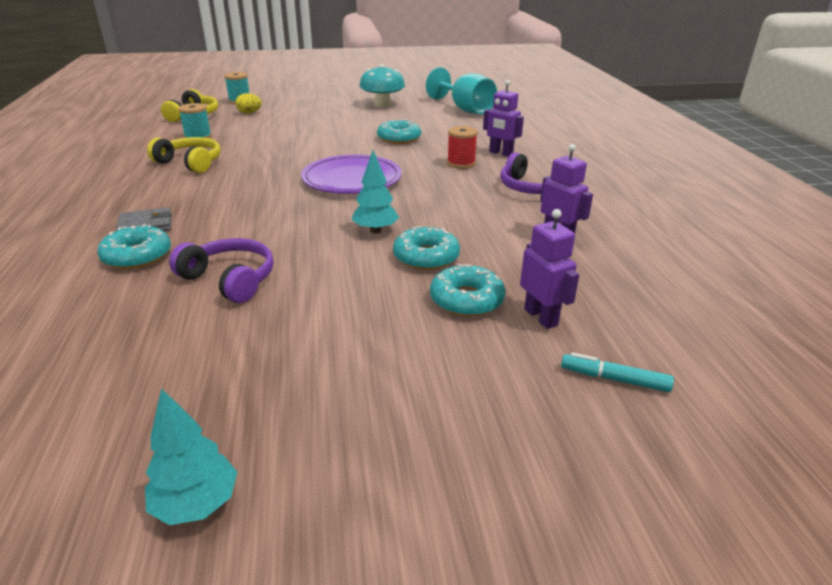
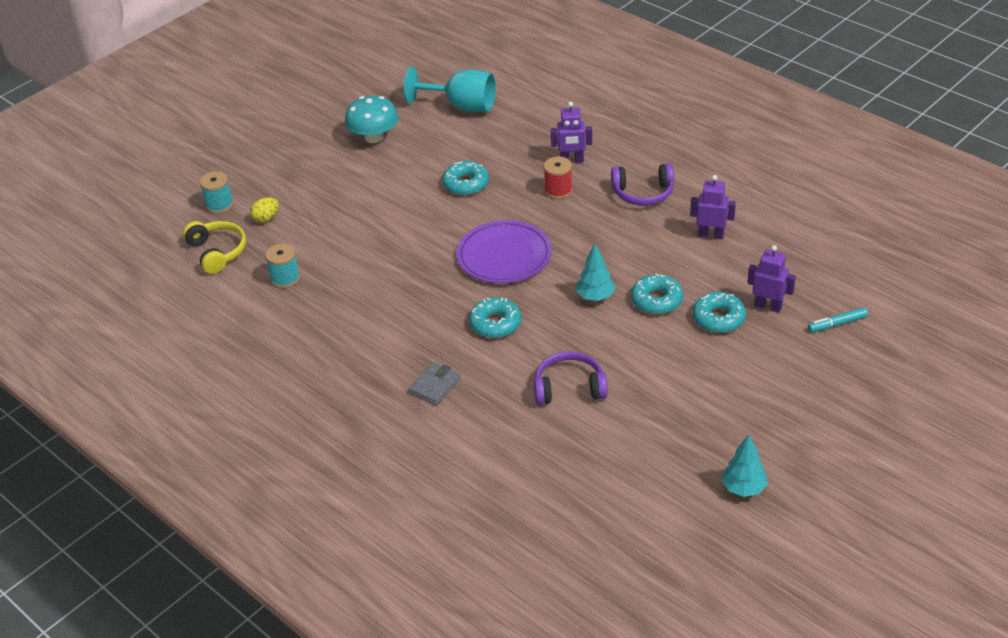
camera: 35 degrees left, 10 degrees up
(137, 256) = (480, 409): turquoise donut -> turquoise donut (495, 324)
(190, 163) = (343, 312): yellow headphones -> none

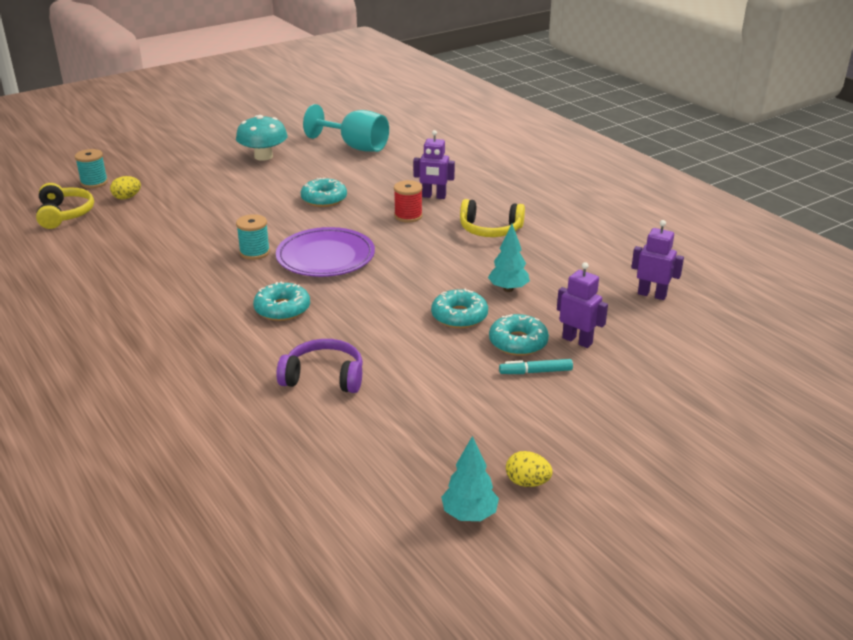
camera: 10 degrees right, 10 degrees down
(285, 279) = (109, 242): turquoise spool -> turquoise spool (254, 252)
(435, 386) = (186, 351): grey wallet -> none
(595, 296) = (397, 303): turquoise tree -> turquoise tree (508, 289)
(643, 193) = (490, 229): purple headphones -> yellow headphones
(711, 235) = (543, 271): purple robot -> purple robot (652, 295)
(777, 451) = (527, 482): none -> yellow egg
(837, 324) = (649, 369): turquoise marker -> turquoise marker (535, 372)

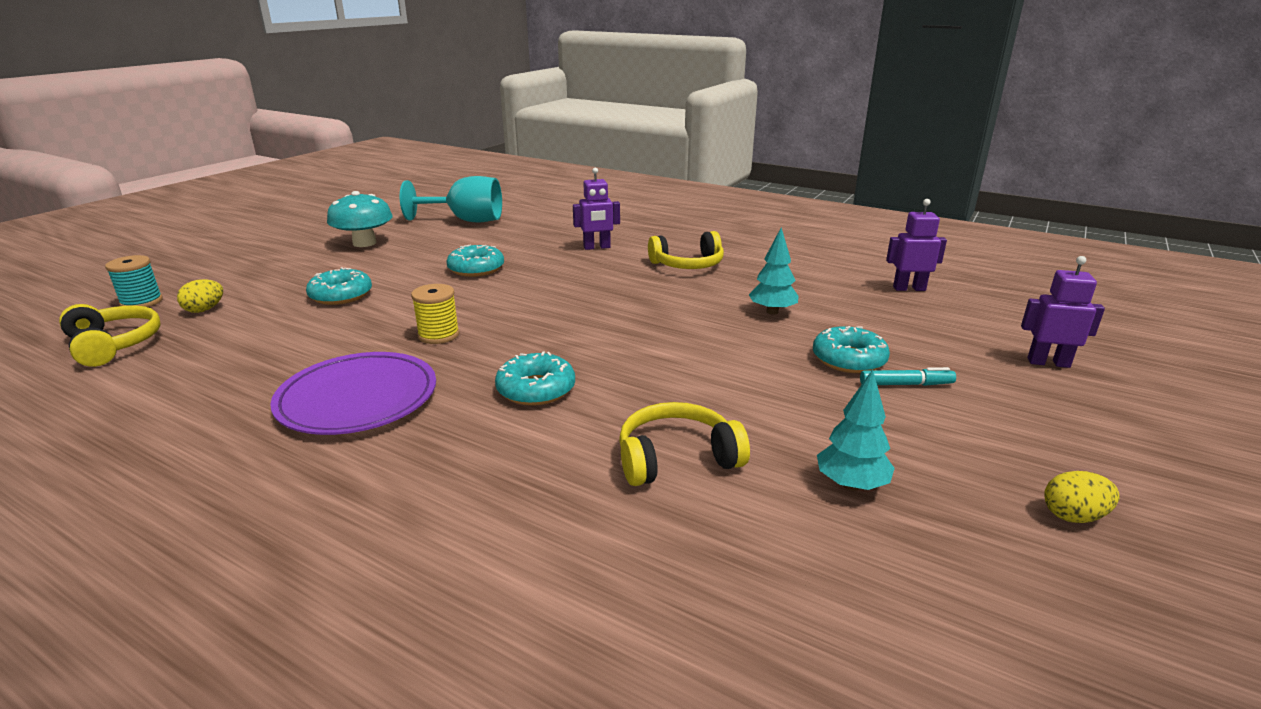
camera: 25 degrees left, 5 degrees down
(254, 252) = (438, 335): turquoise spool -> yellow spool
(324, 377) = (676, 458): purple headphones -> yellow headphones
(325, 257) = (535, 322): purple plate -> purple plate (358, 399)
(408, 216) = (589, 268): red spool -> none
(459, 316) = (755, 348): turquoise donut -> turquoise donut (341, 295)
(469, 514) = (1075, 588): turquoise tree -> turquoise tree (851, 485)
(535, 372) = (906, 384): turquoise marker -> turquoise marker turned 150 degrees counterclockwise
(577, 340) = (902, 343): purple robot -> purple robot (1048, 362)

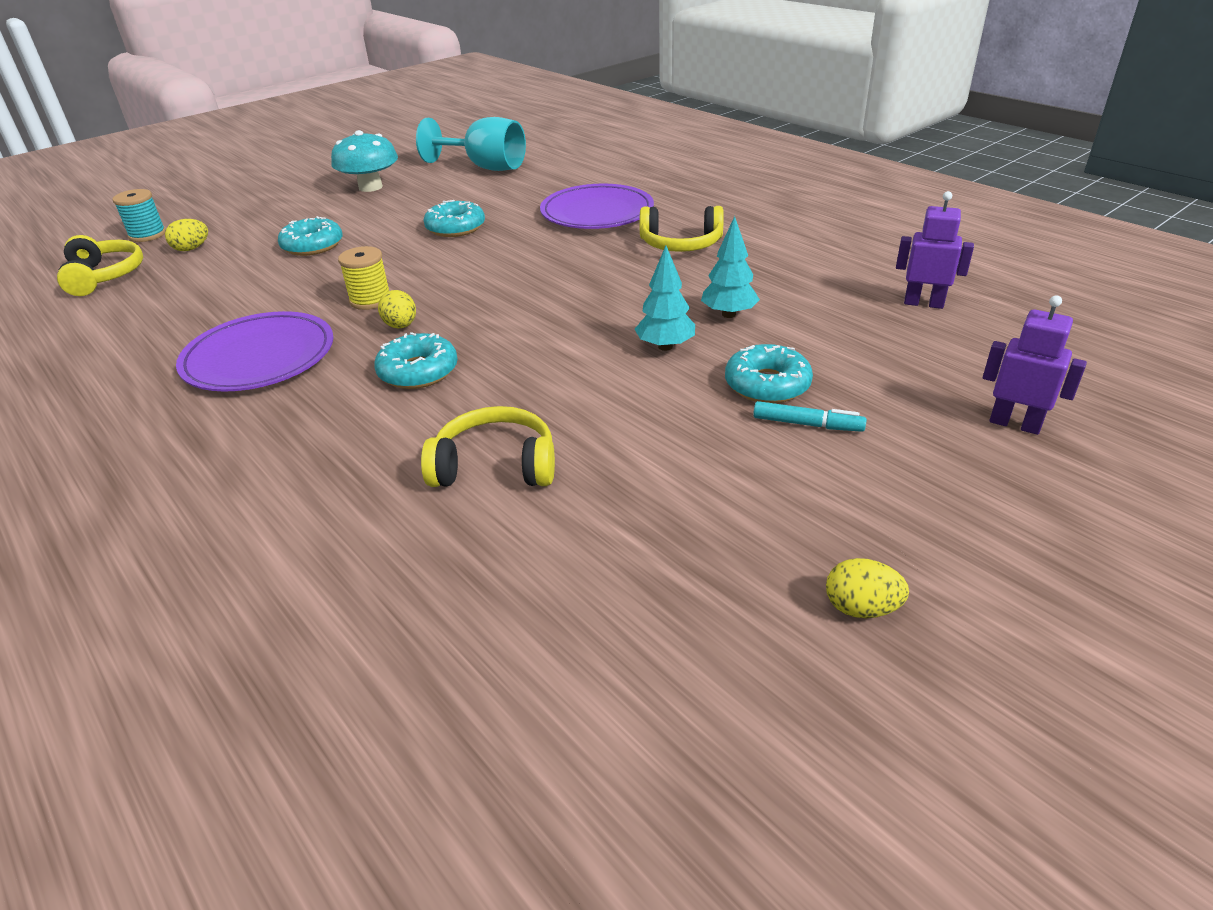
camera: 20 degrees right, 10 degrees up
(487, 353) = (401, 326): none -> yellow egg
(597, 247) = (597, 213): purple robot -> purple plate
(851, 485) = (645, 526): turquoise tree -> turquoise tree (665, 346)

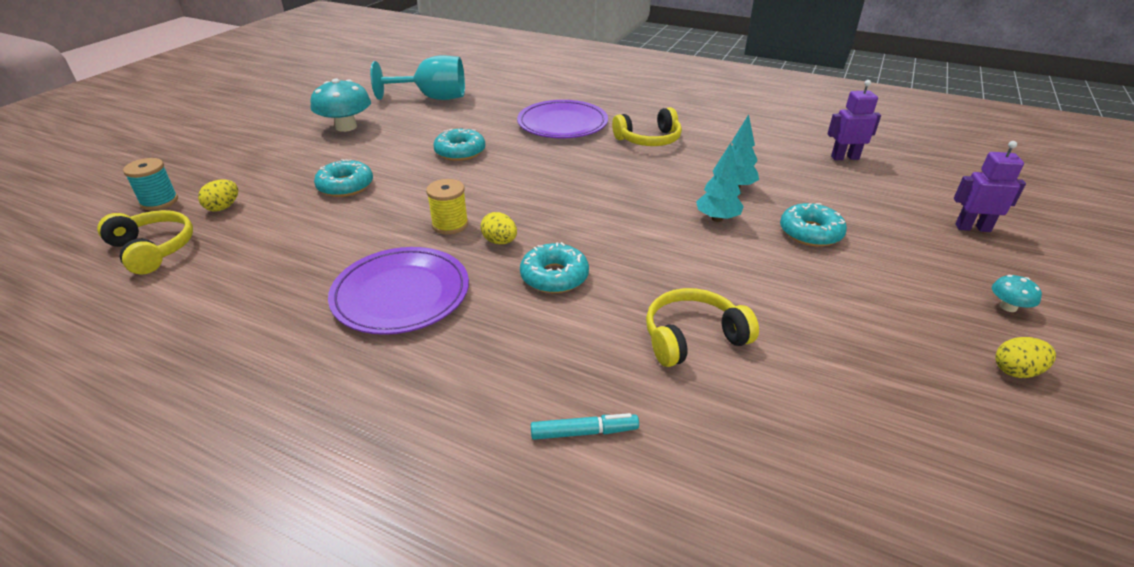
camera: 25 degrees left, 0 degrees up
(807, 424) = (862, 255): turquoise marker -> turquoise marker (584, 432)
(946, 531) = (1008, 307): none -> turquoise mushroom

